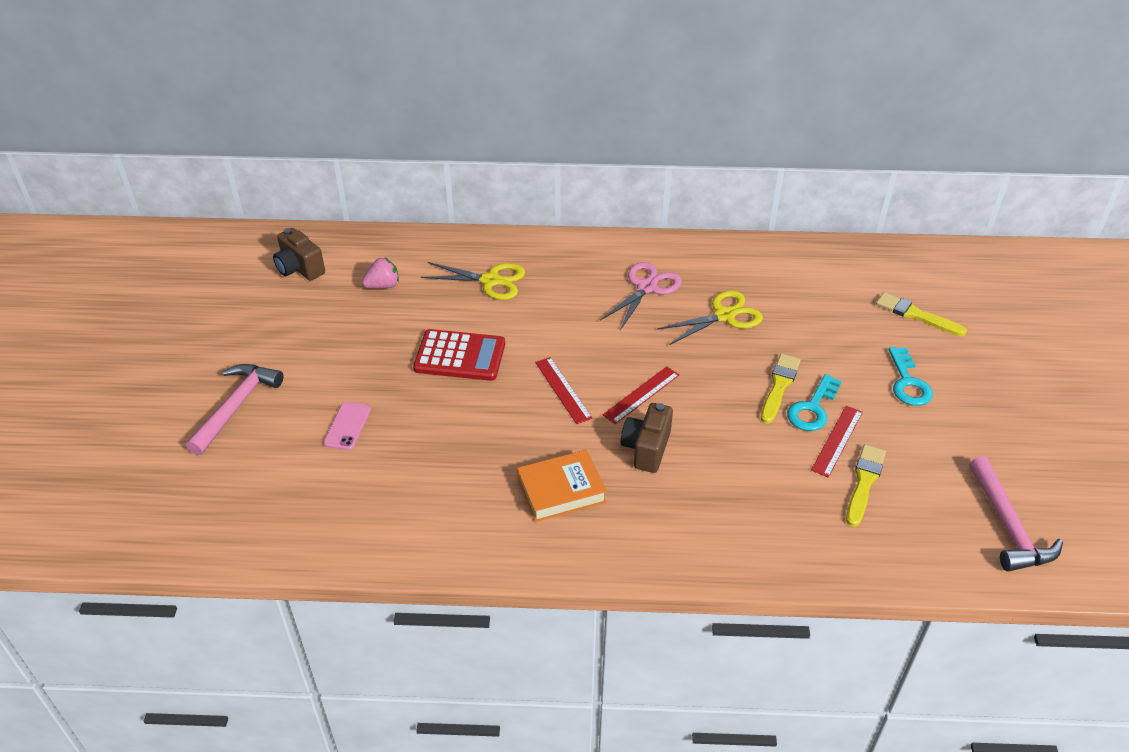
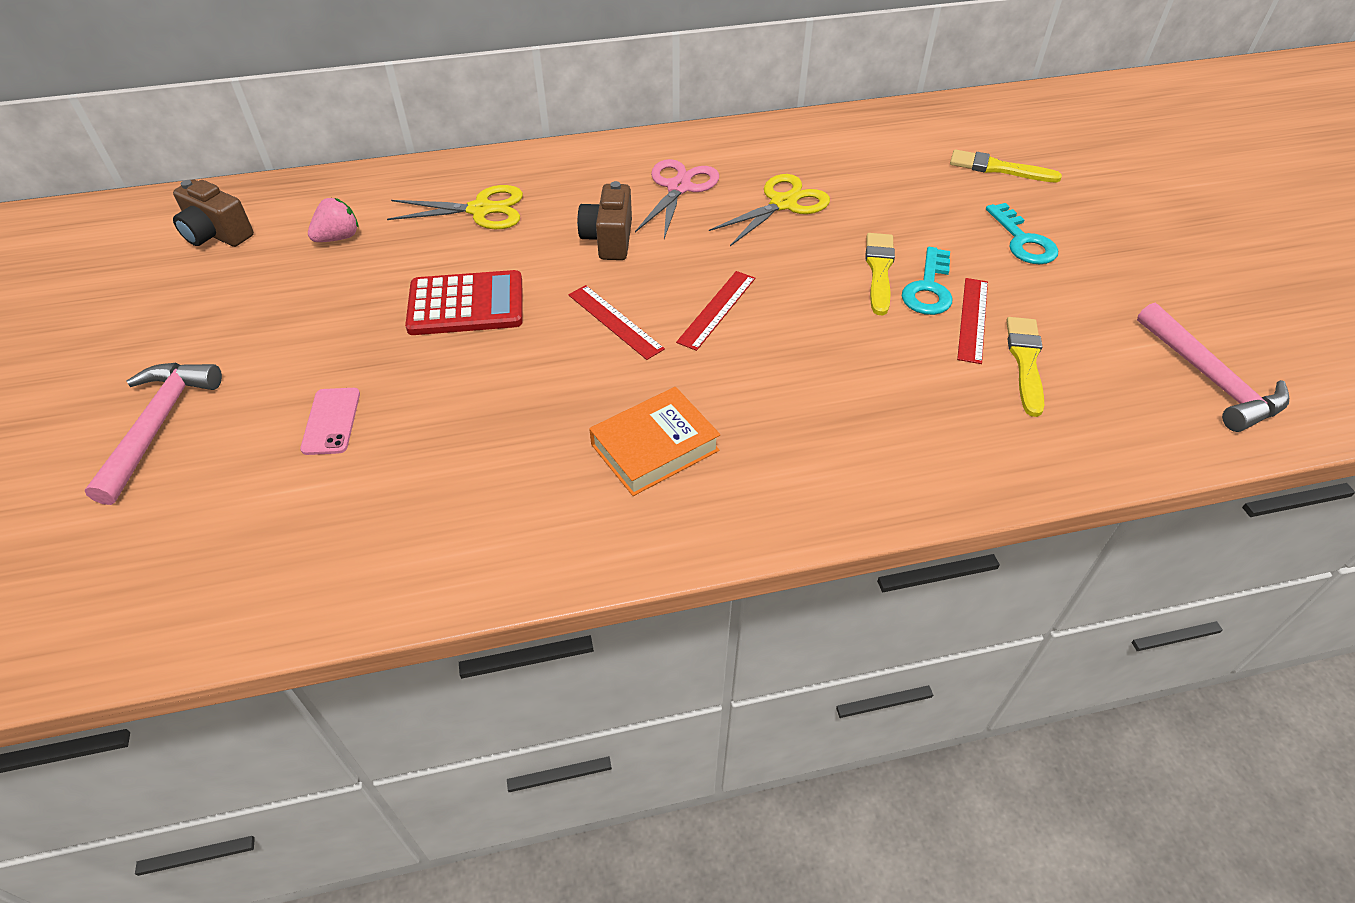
camera: 15 degrees left, 5 degrees up
(646, 449) = (747, 373): brown camera -> brown camera (609, 240)

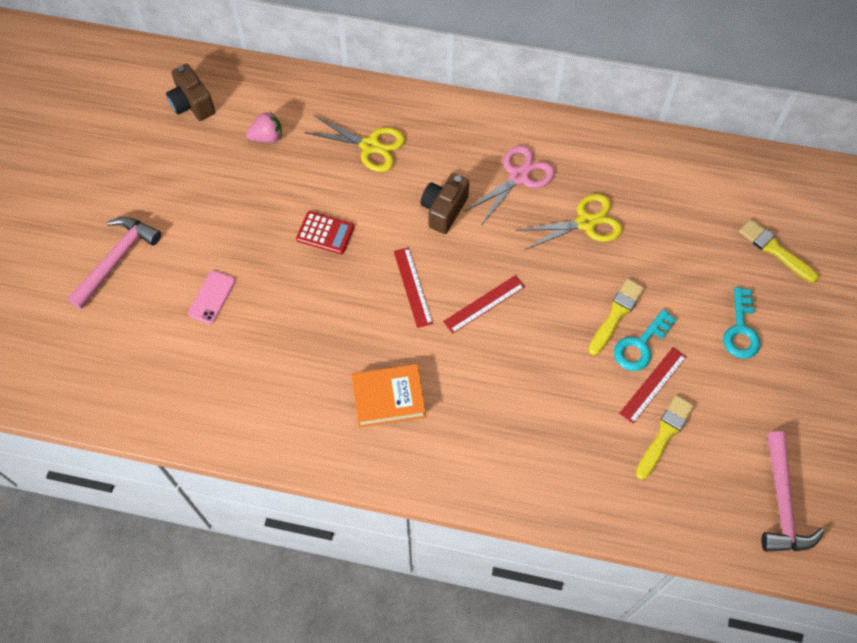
camera: 25 degrees right, 15 degrees up
(466, 304) = (325, 233): red calculator -> red calculator, size x0.64

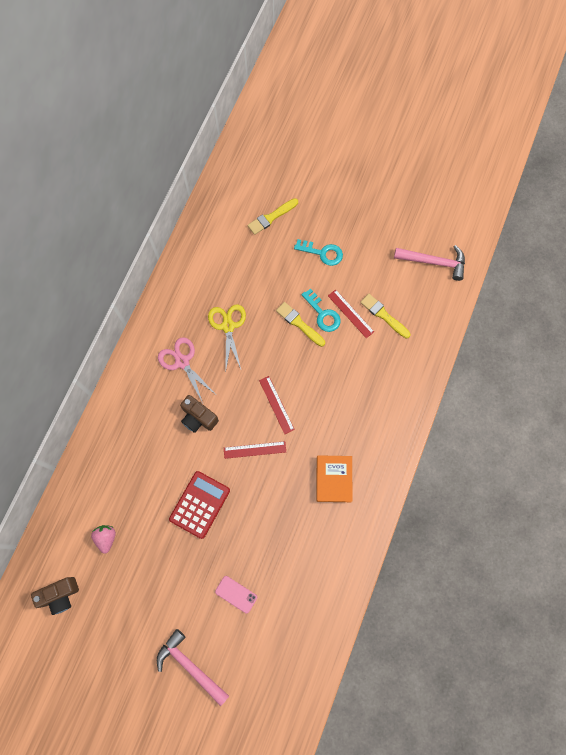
camera: 80 degrees left, 10 degrees up
(325, 233) = (200, 504): red calculator -> red calculator, size x1.55
(370, 146) = (132, 461): yellow scissors -> none

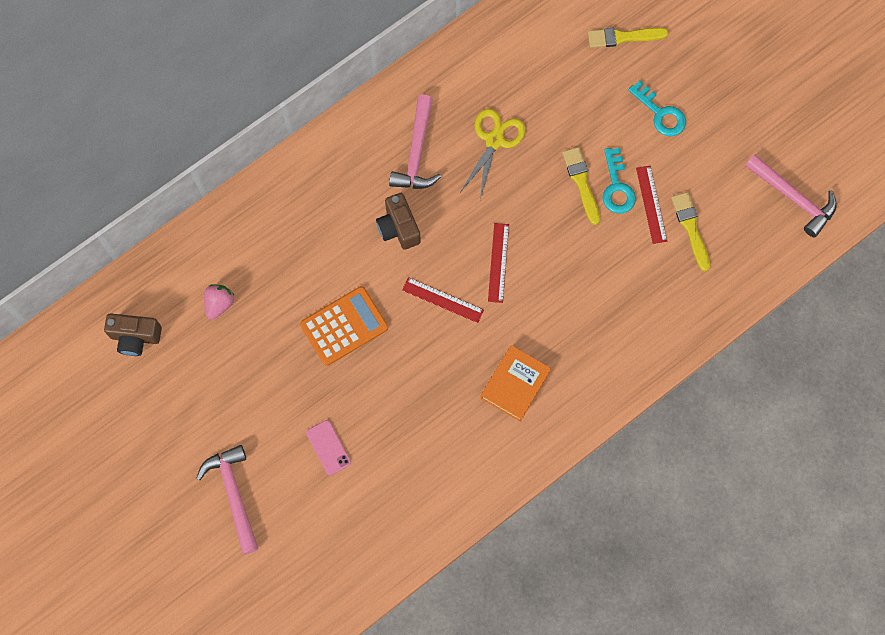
camera: 30 degrees right, 0 degrees up
(182, 362) = (416, 153): pink scissors -> pink hammer
(200, 504) = (344, 326): red calculator -> orange calculator

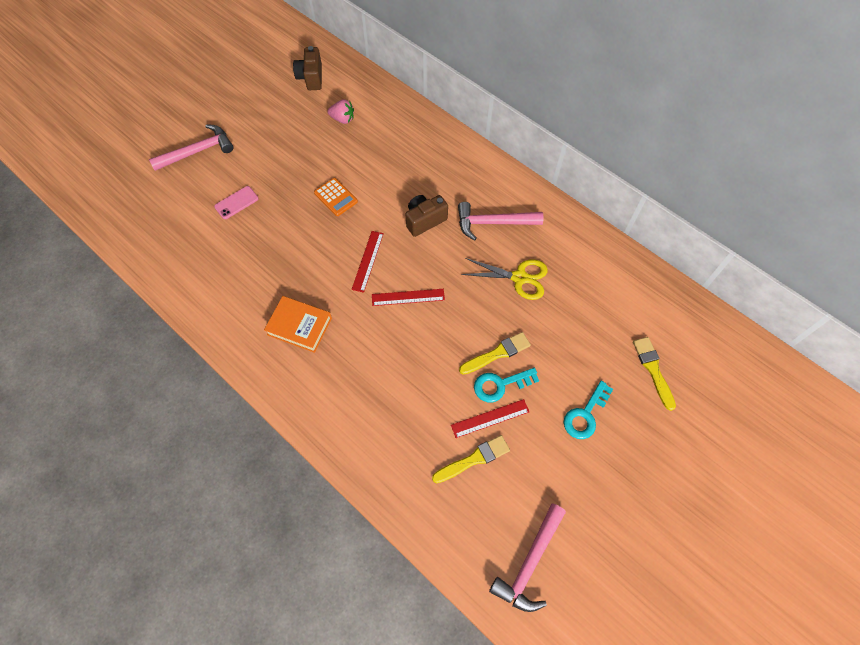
camera: 80 degrees right, 10 degrees down
(344, 326) = (336, 197): orange calculator -> orange calculator, size x0.64

